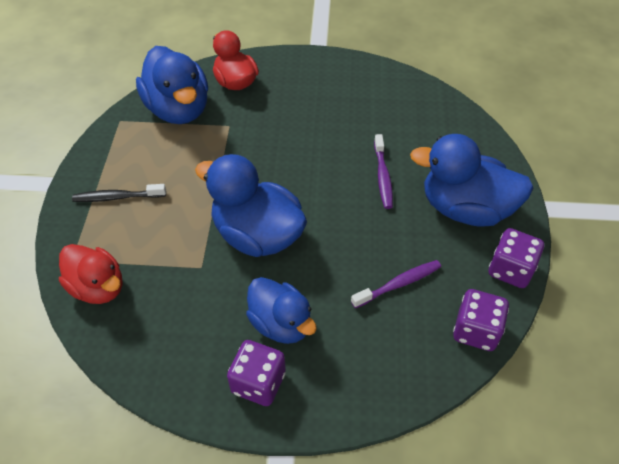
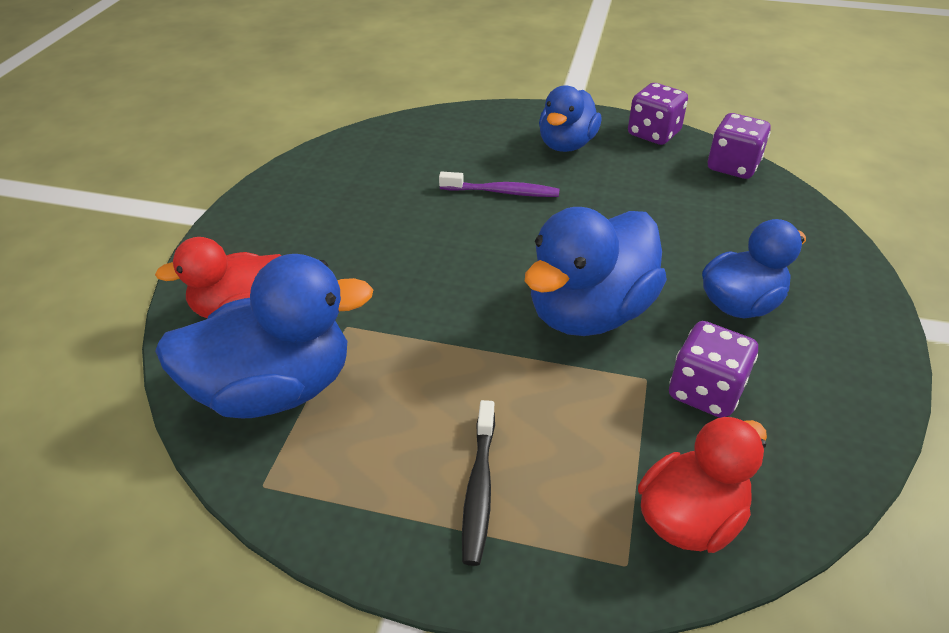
camera: 80 degrees left, 10 degrees down
(258, 383) = (833, 333): purple dice -> purple dice (705, 392)
(399, 284) = (674, 205): purple toothbrush -> none
(465, 209) = (566, 145): blue duck -> blue duck, size x0.66

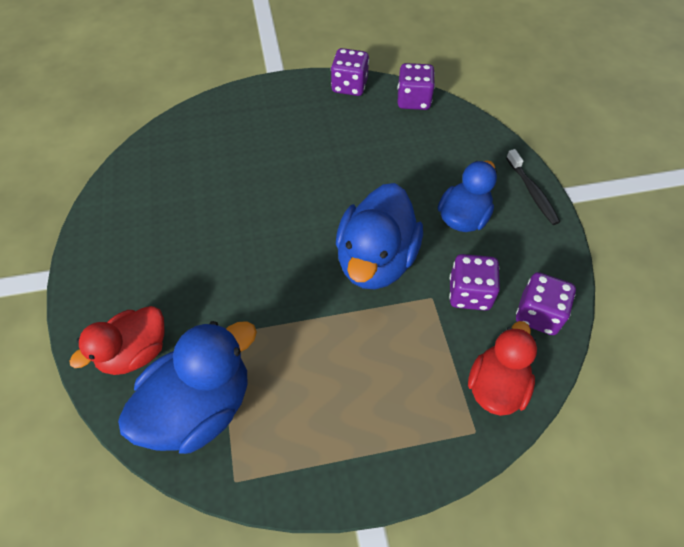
camera: 25 degrees left, 15 degrees up
(479, 489) = (371, 421): black toothbrush -> black toothbrush (532, 192)
(502, 192) = (269, 176): purple toothbrush -> none
(566, 145) = (294, 116): blue duck -> none
(804, 453) = (538, 314): none -> purple dice

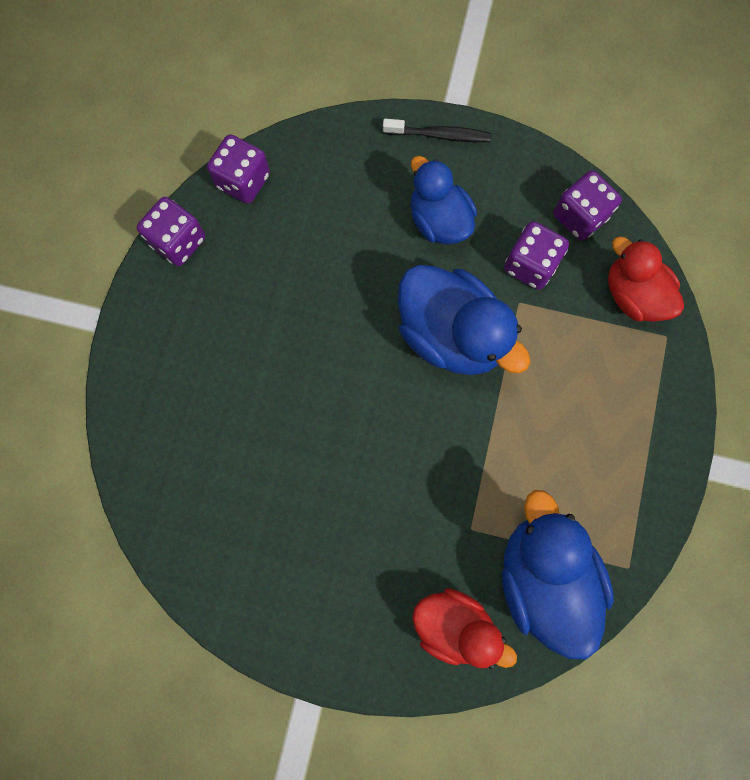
camera: 65 degrees left, 20 degrees up
(135, 352) = (454, 625): red duck -> red duck turned 45 degrees counterclockwise

